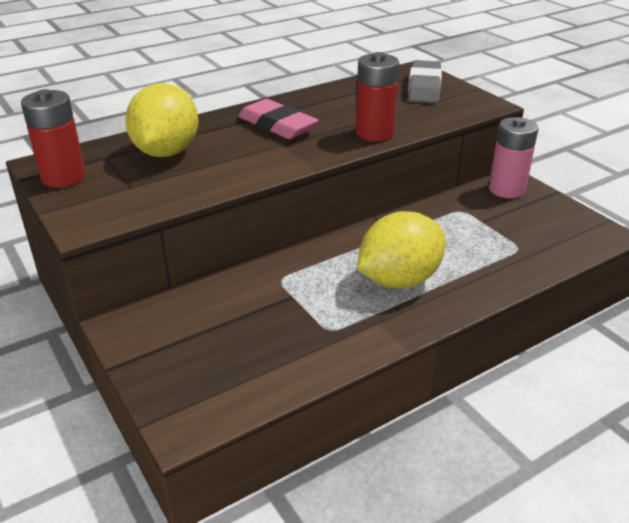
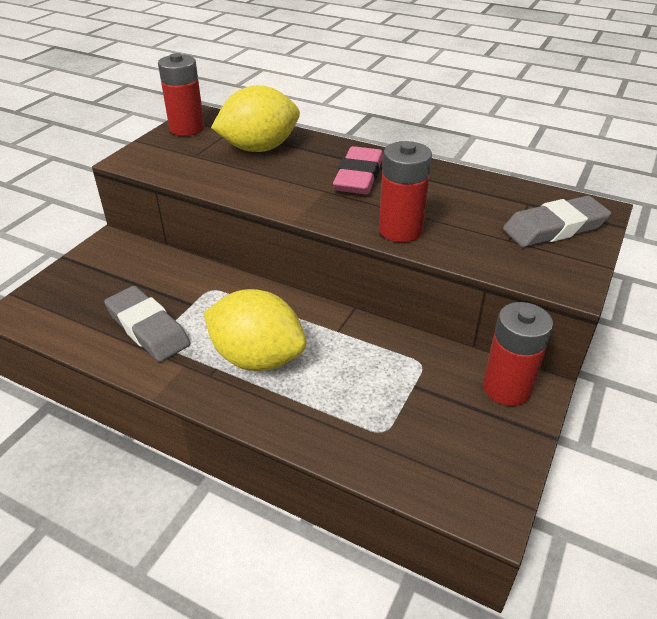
camera: 60 degrees right, 5 degrees up
(306, 331) = (148, 328): none -> grey eraser
(506, 189) = (507, 388): pink battery -> red battery

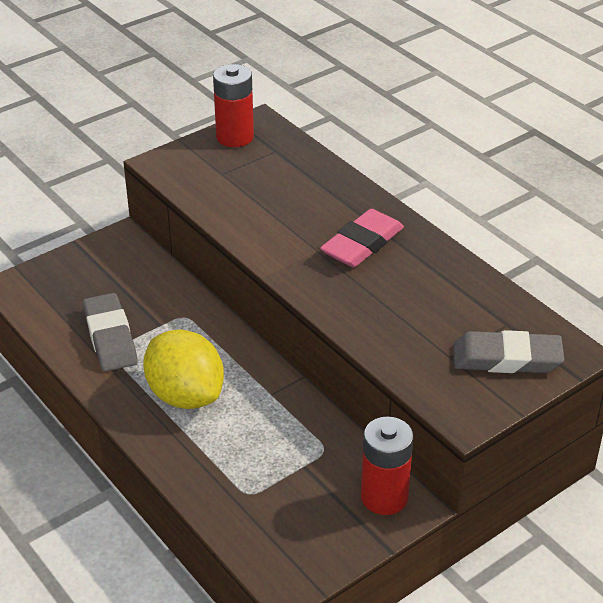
camera: 25 degrees right, 0 degrees up
(259, 148) = (289, 182): yellow lemon -> none
(400, 230) = (355, 315): red battery -> none

